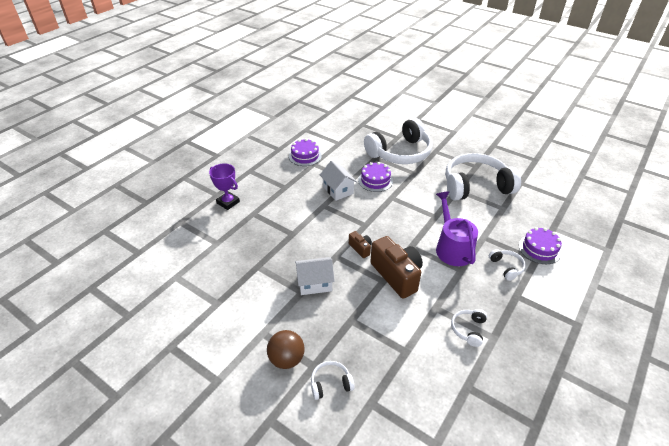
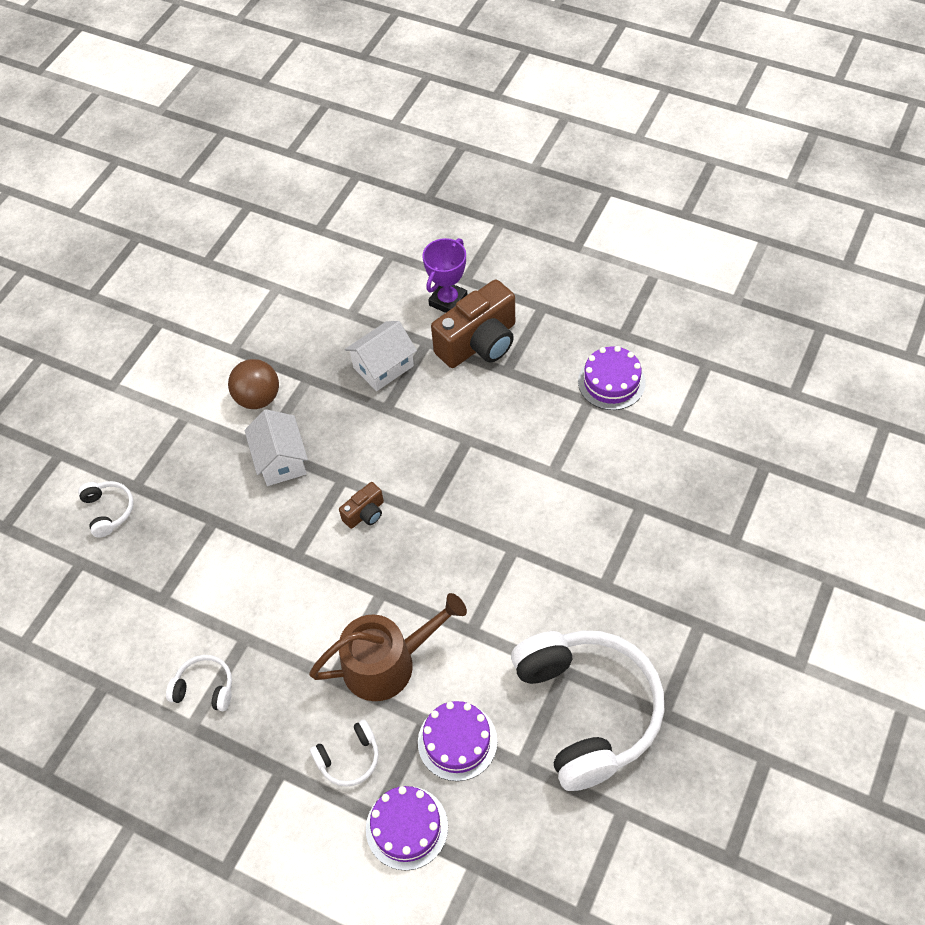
camera: 85 degrees right, 15 degrees up
(286, 359) = (145, 453): brown ball -> brown ball (258, 398)
(338, 190) = (516, 455): white house -> white house (383, 367)
(375, 180) = (561, 515): purple cake -> purple cake (457, 741)
(397, 275) = (309, 575): brown camera -> brown camera (479, 343)
(400, 153) = (672, 552): white headphones -> none
(452, 248) = (387, 663): purple watering can -> brown watering can

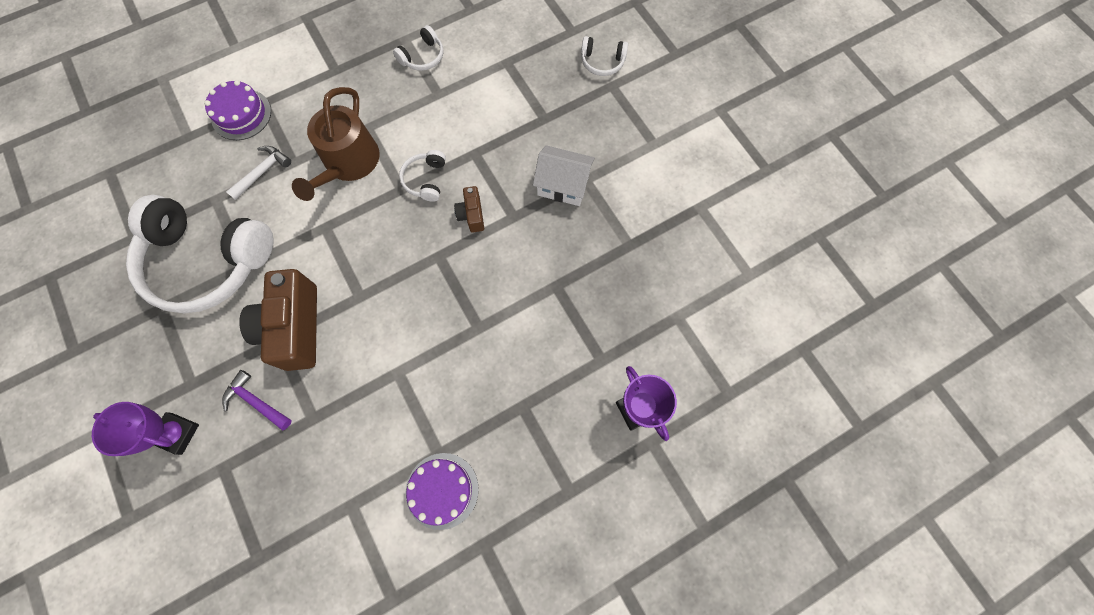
camera: 120 degrees right, 15 degrees up
(258, 398) = (635, 200): brown ball -> none
(349, 758) = (309, 108): white headphones -> white headphones (426, 180)
(383, 367) = (600, 309): white house -> none
(457, 741) = (263, 172): purple cake -> white hammer
(479, 343) = (568, 404): brown camera -> brown camera (295, 328)
(666, 559) = (256, 401): none -> purple hammer
(743, 599) = (177, 433): none -> purple trophy

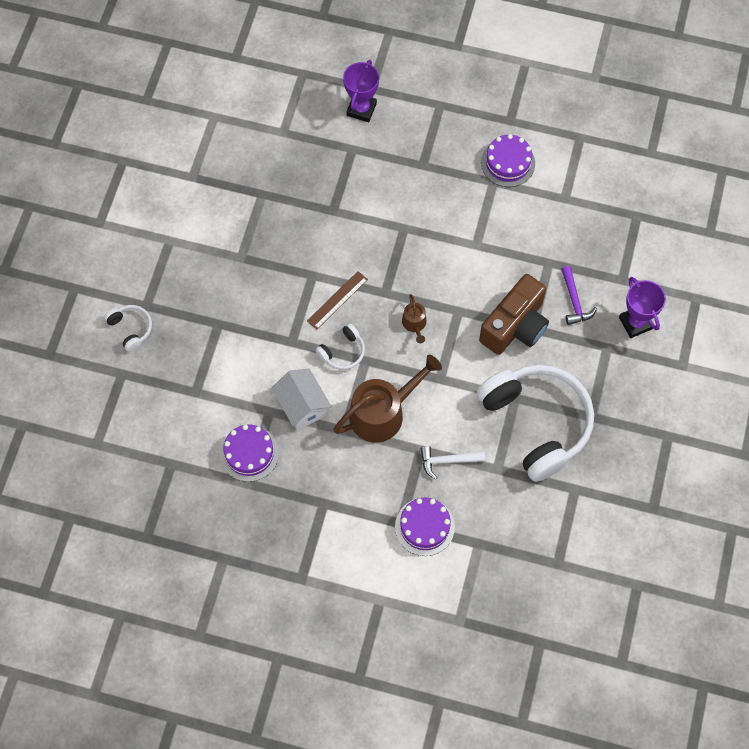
camera: 135 degrees left, 5 degrees down
(387, 252) = (414, 324): none -> brown watering can
(423, 57) = (249, 453): white headphones -> purple cake
(472, 215) = (337, 300): brown camera -> brown ruler
(563, 185) = (259, 266): white house -> white house (302, 406)

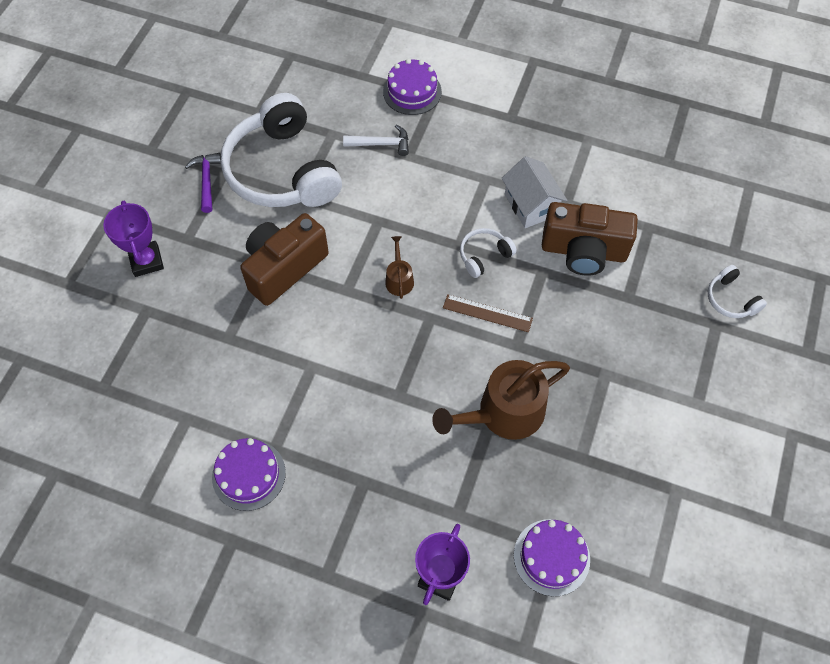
camera: 175 degrees left, 5 degrees down
(249, 453) = (586, 165): purple cake -> purple cake (551, 557)
(255, 363) = (583, 251): none -> brown camera
(337, 300) = (487, 313): brown ruler -> brown ruler turned 60 degrees clockwise
(382, 412) = (444, 192): brown watering can -> brown watering can (504, 413)
(574, 301) = (209, 290): purple hammer -> purple hammer (207, 180)

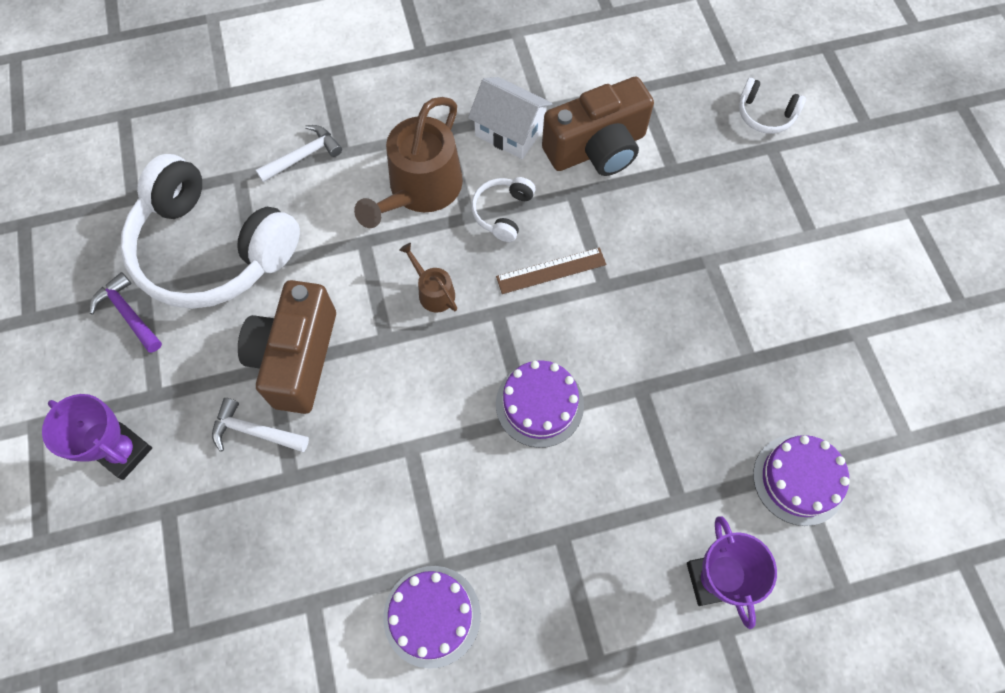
camera: 35 degrees left, 5 degrees up
(227, 296) = (254, 431): none -> white hammer
(412, 92) = (295, 80): purple cake -> purple cake (539, 404)
(504, 413) = (645, 364): brown watering can -> brown watering can (420, 189)

